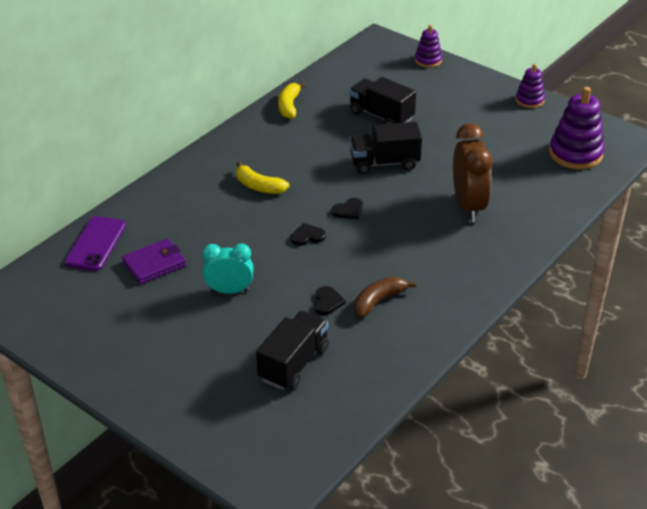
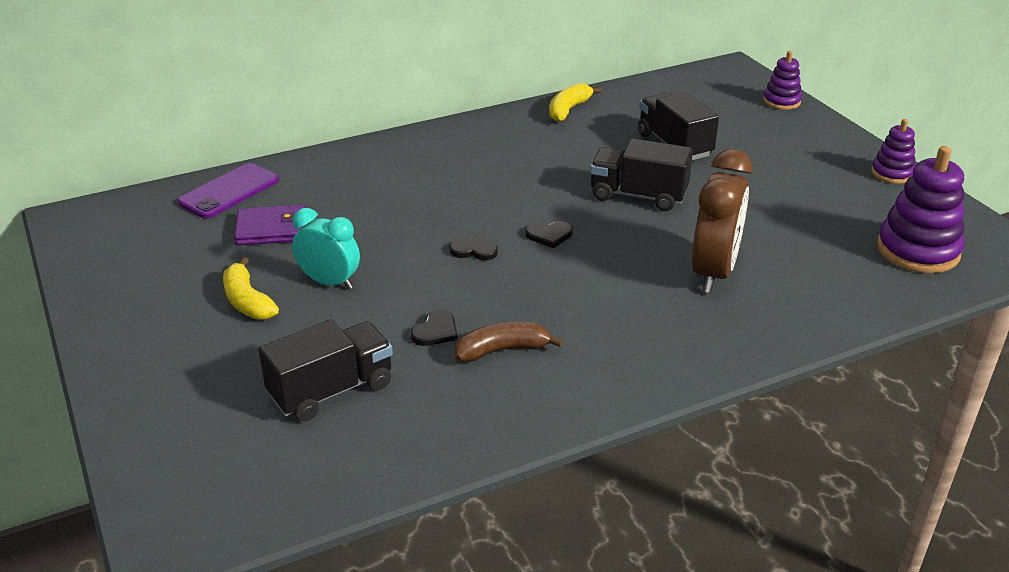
camera: 25 degrees right, 5 degrees down
(259, 186) = (462, 182): yellow banana -> yellow banana (247, 301)

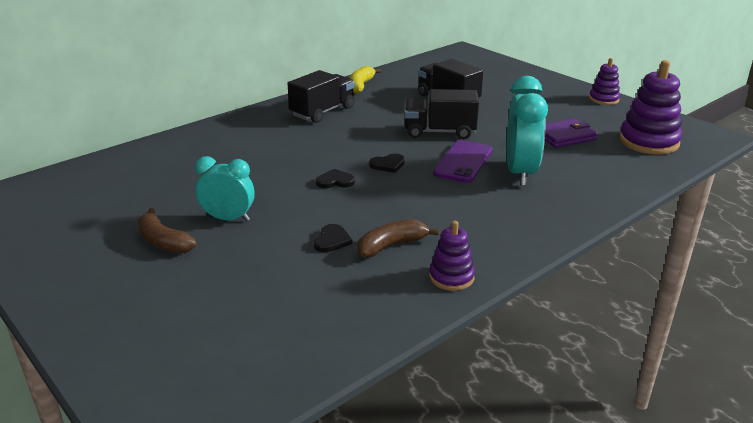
camera: 15 degrees left, 5 degrees down
(229, 191) = (115, 167): purple phone -> purple phone (463, 162)
(247, 301) = (163, 242): yellow banana -> brown banana
(271, 229) = (162, 188): purple wallet -> purple wallet (565, 136)
(331, 390) = (265, 296): black truck -> black truck (323, 112)
(714, 272) = (520, 173): brown clock -> turquoise clock
(781, 101) = (506, 66): purple stacking toy -> purple stacking toy (451, 277)

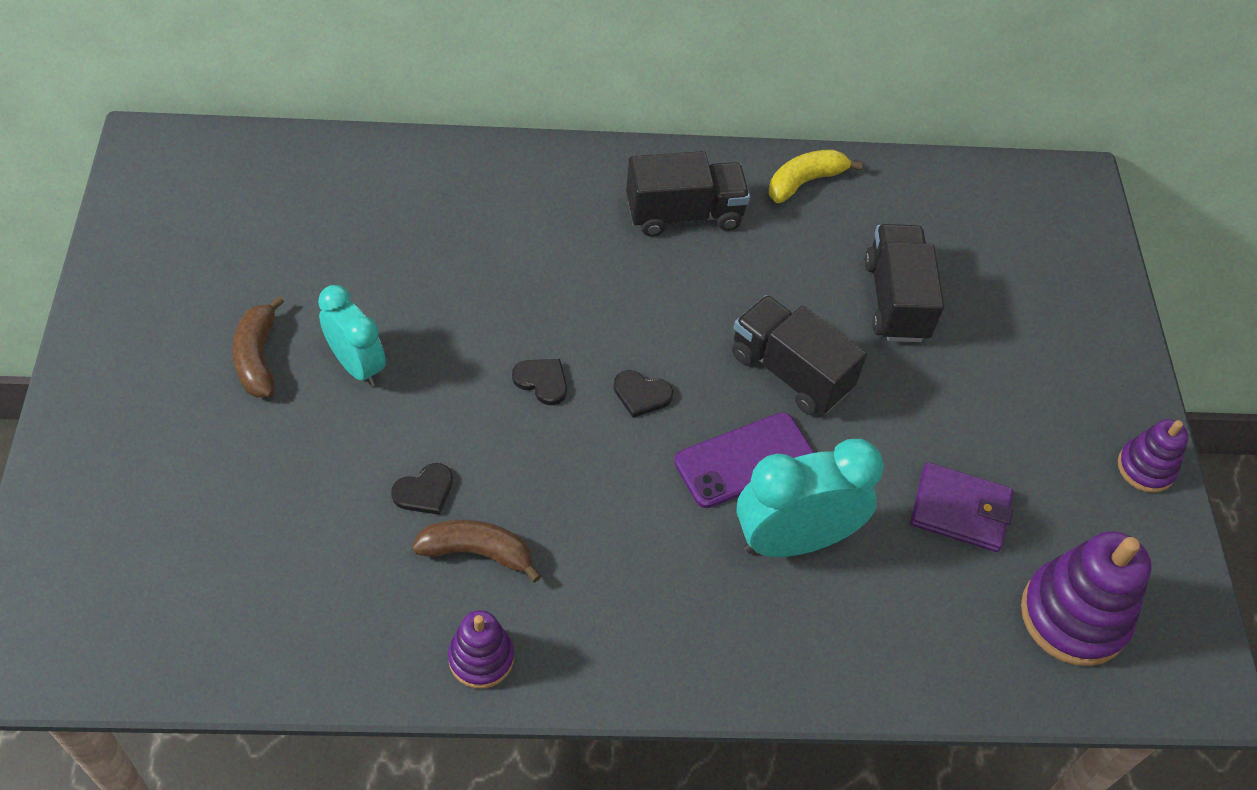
camera: 35 degrees right, 25 degrees up
(520, 173) = (793, 540): turquoise clock -> turquoise clock turned 150 degrees counterclockwise

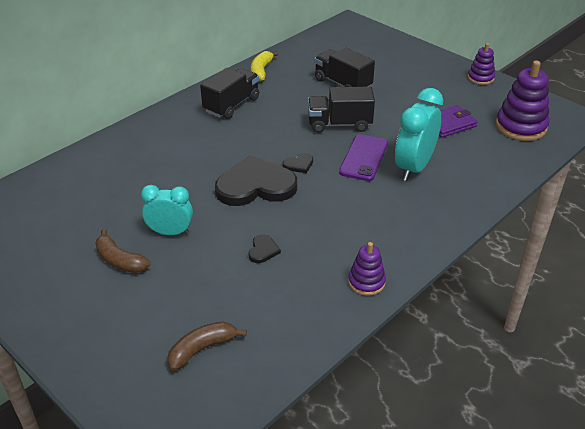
camera: 40 degrees left, 15 degrees down
(477, 552) = (313, 253): brown banana -> brown banana (202, 349)
(542, 381) = (255, 186): black heart -> black heart, size x2.42

